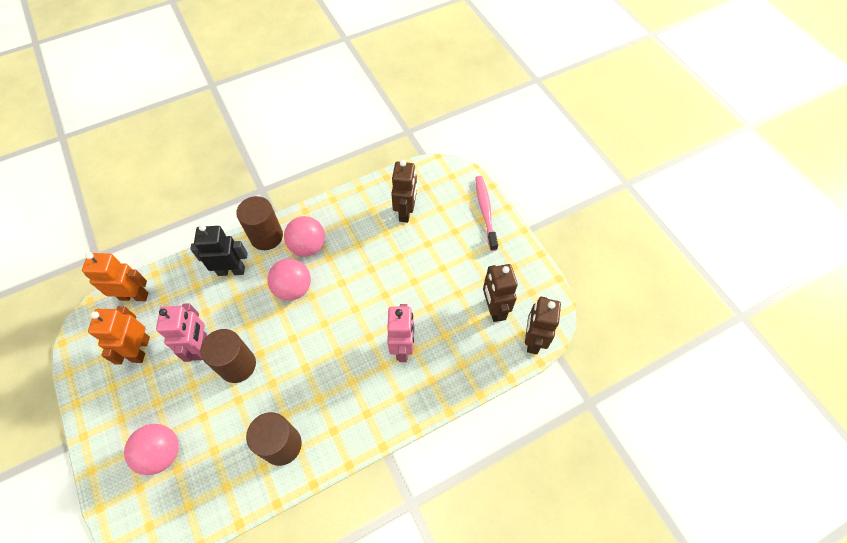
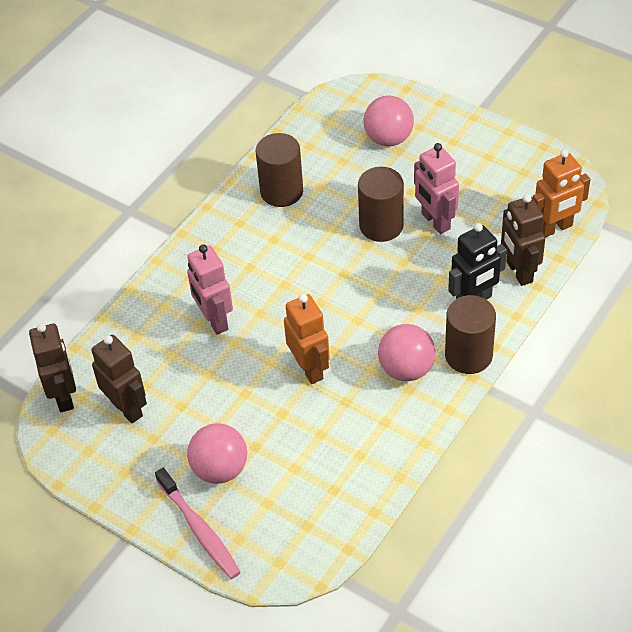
camera: 155 degrees right, 10 degrees down
(140, 349) = (494, 192): orange robot -> orange robot (310, 368)
(293, 288) = (384, 317): pink ball -> pink ball (220, 469)
(406, 212) = (311, 473): brown robot -> brown robot (519, 272)

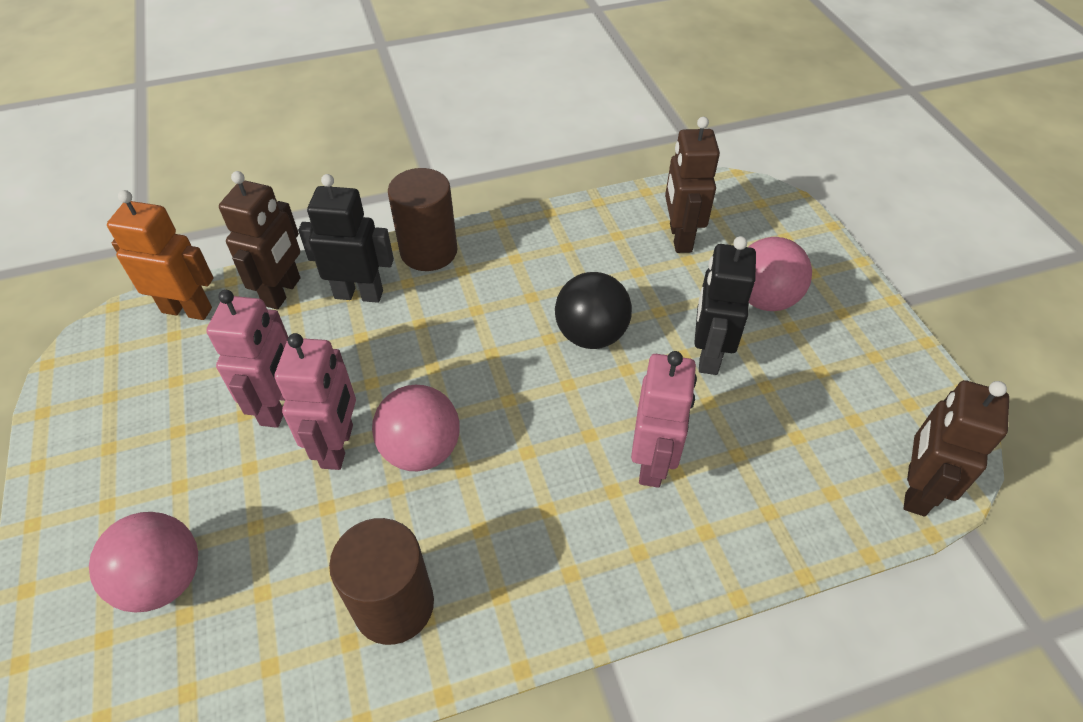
camera: 145 degrees left, 0 degrees up
(127, 408) = (835, 422): brown robot -> brown robot (679, 238)
(199, 529) = (820, 262): pink toothbrush -> none
(229, 403) = (708, 355): none -> black robot
(310, 368) = (591, 335): orange robot -> black ball
(381, 225) = (338, 446): brown cylinder -> pink robot
(406, 369) = (498, 275): pink ball -> pink ball (421, 450)

